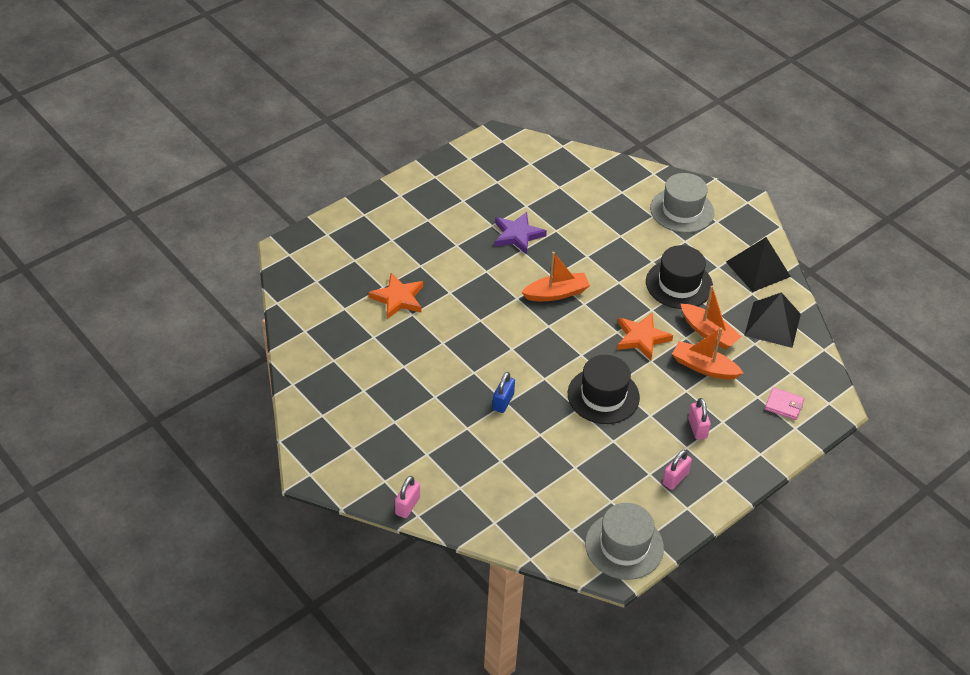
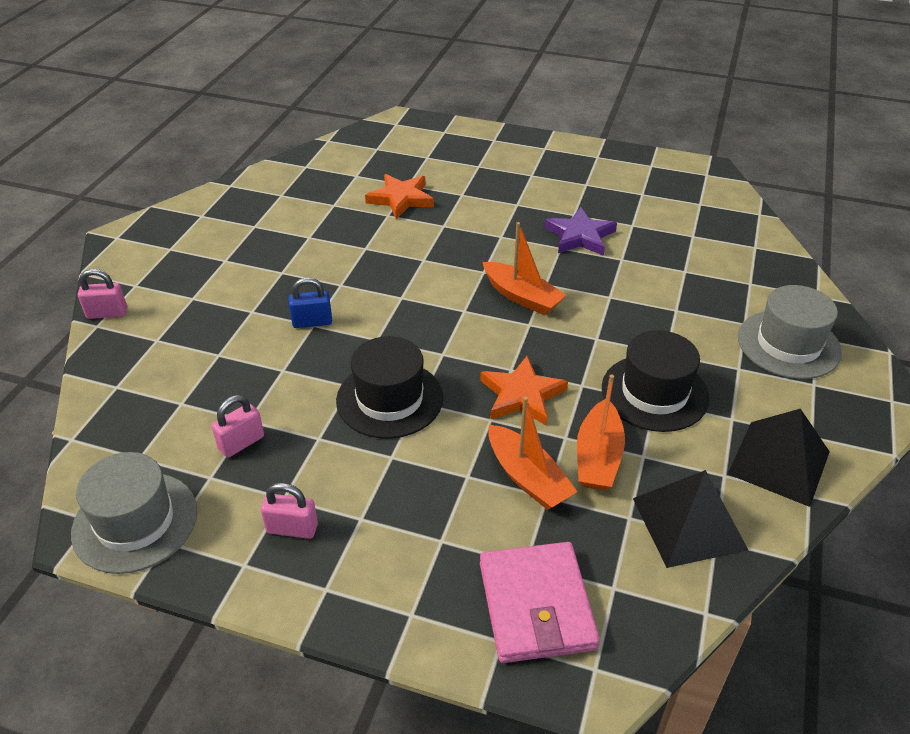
camera: 60 degrees right, 5 degrees down
(697, 428) = (405, 516): pink padlock -> pink padlock (241, 443)
(704, 367) = (528, 478): orange boat -> orange boat turned 150 degrees clockwise
(784, 405) = (536, 605): pink wallet -> pink wallet, size x1.91

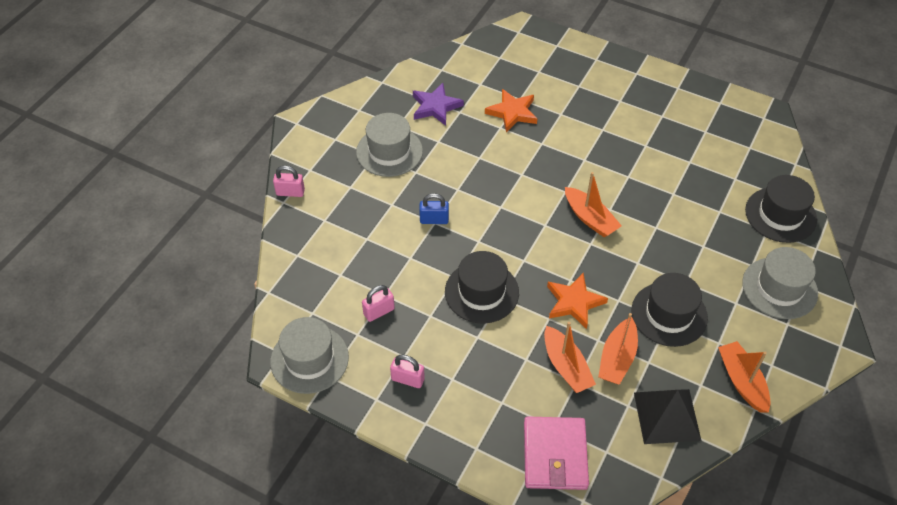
camera: 10 degrees right, 10 degrees up
(244, 254) = (389, 151): none -> grey hat
(580, 236) = (646, 167): purple star -> purple star (435, 107)
(760, 266) = (780, 215): none -> black hat
(779, 462) = (742, 381): black pyramid -> orange boat

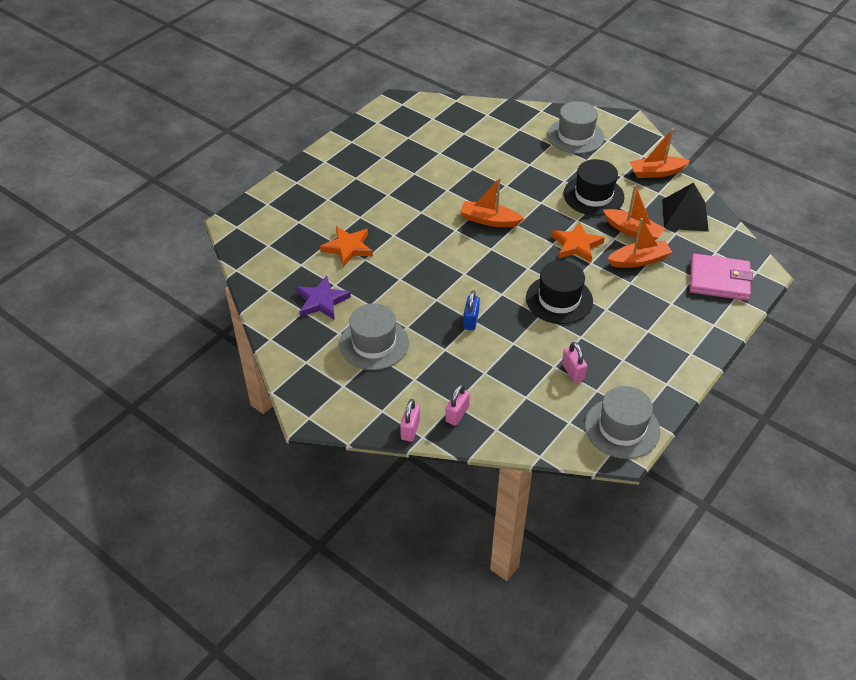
camera: 80 degrees left, 5 degrees down
(408, 379) = (647, 360): pink padlock -> pink padlock (457, 414)
(590, 218) = (489, 220): orange boat -> orange boat turned 135 degrees counterclockwise
(780, 215) = (506, 119): black hat -> none

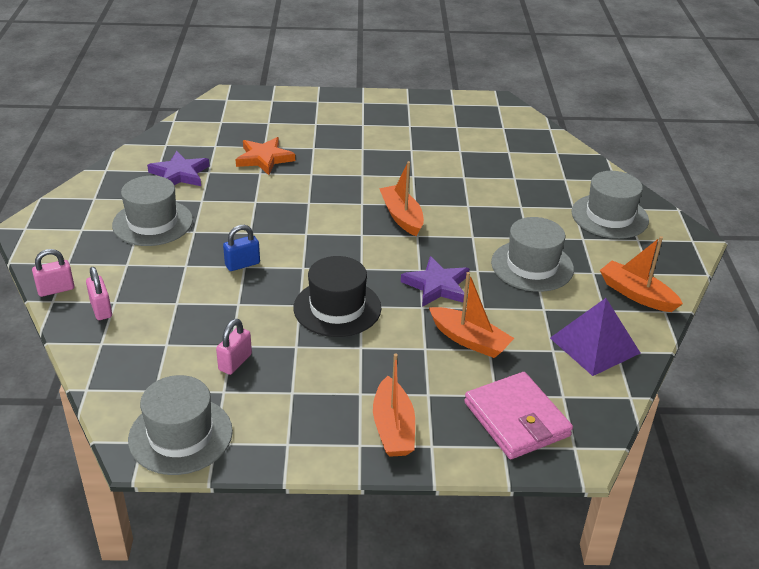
camera: 50 degrees right, 10 degrees down
(457, 414) = (101, 309): pink padlock -> pink padlock turned 75 degrees clockwise
(576, 245) = (437, 286): orange star -> purple star
(593, 195) = (532, 266): black hat -> grey hat
(632, 231) = (512, 316): orange boat -> orange boat (393, 428)
(685, 215) = (595, 345): black pyramid -> purple pyramid

